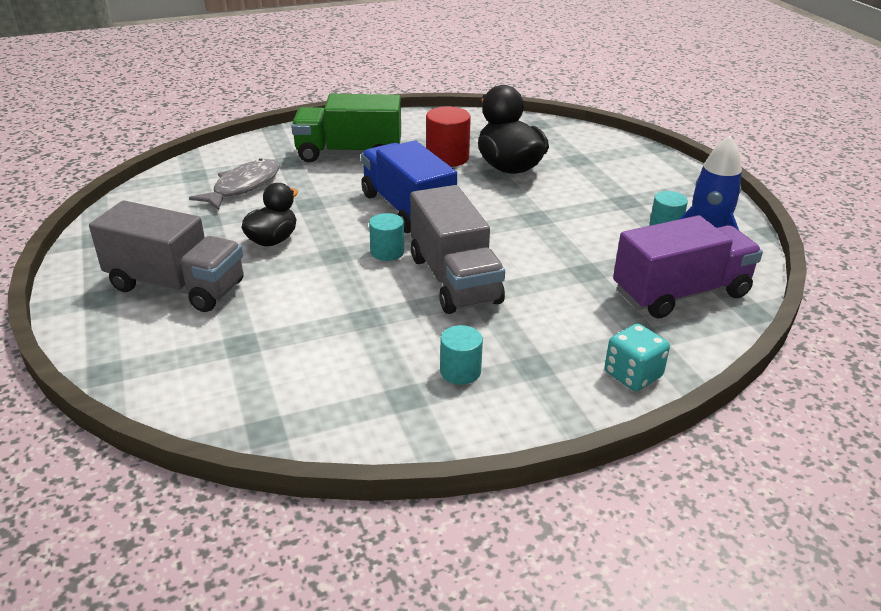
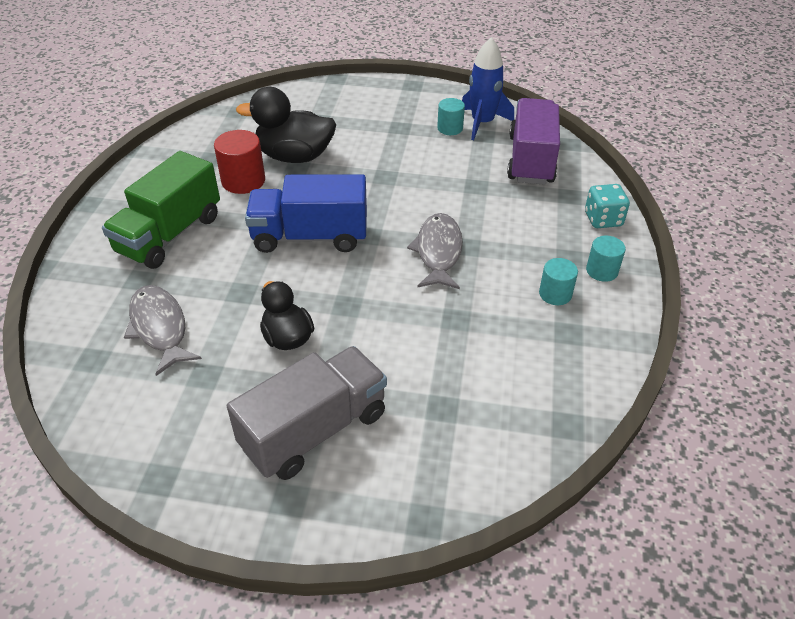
camera: 60 degrees left, 10 degrees up
(387, 252) = (369, 273): turquoise cylinder -> turquoise cylinder (602, 271)
(454, 279) = (438, 252): grey truck -> grey fish

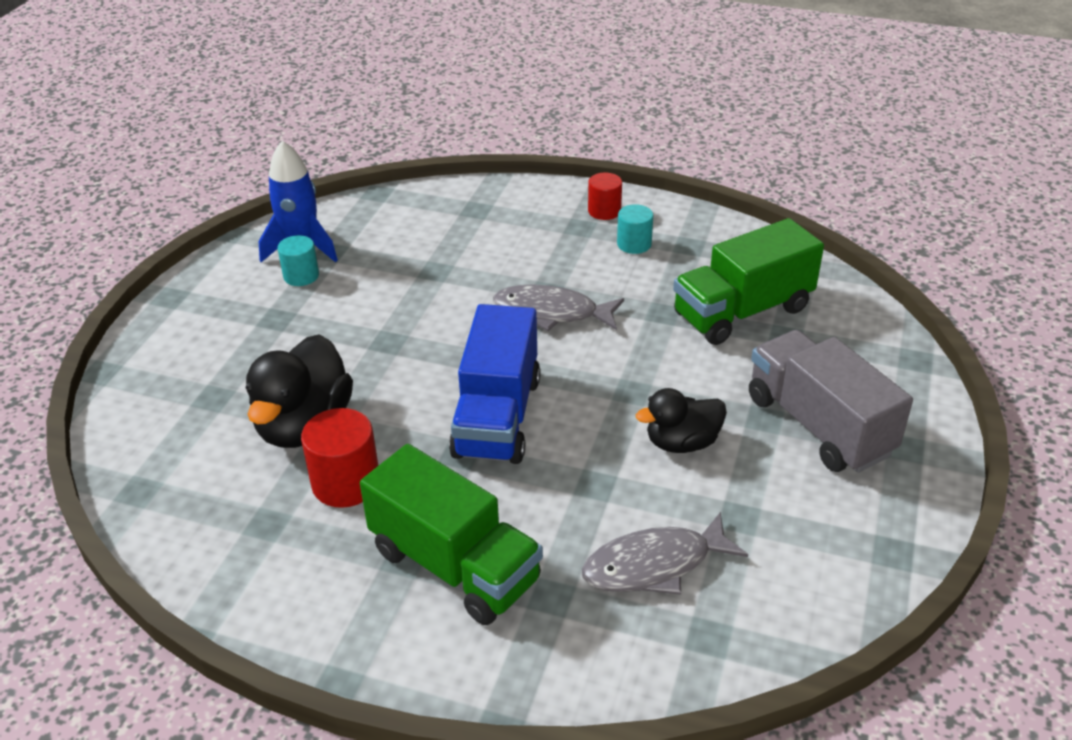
camera: 80 degrees left, 5 degrees down
(471, 374) = (742, 312): none -> green truck
(530, 160) = (398, 224): purple truck -> none
(602, 271) = (604, 211): turquoise cylinder -> red cylinder
(603, 219) = (523, 196): turquoise dice -> none

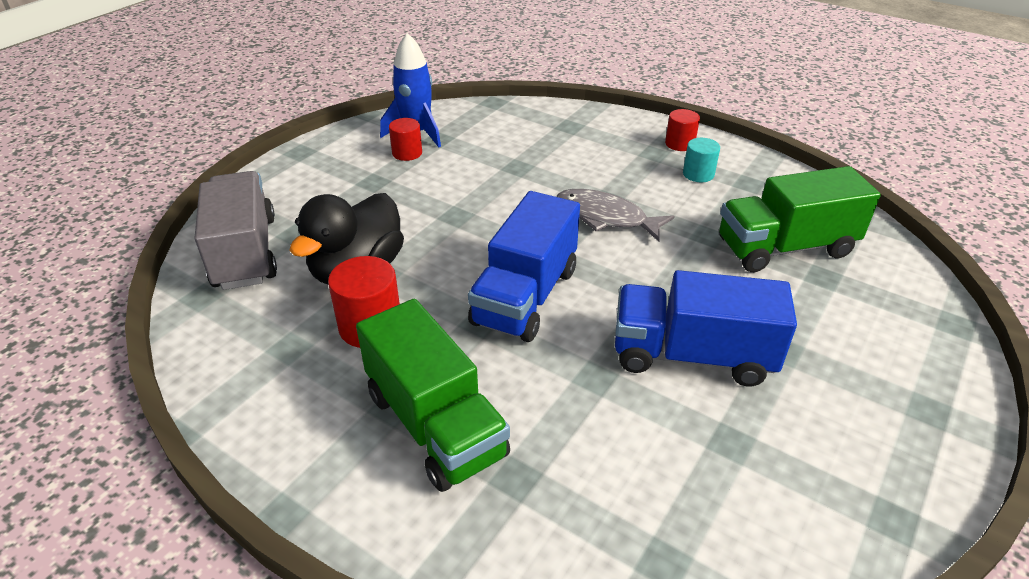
camera: 15 degrees right, 0 degrees up
(301, 276) = (407, 153): turquoise cylinder -> red cylinder
(654, 565) = (629, 471): grey fish -> none
(682, 443) = (692, 356): black duck -> blue truck
(818, 426) = (837, 368): grey truck -> grey truck (245, 252)

